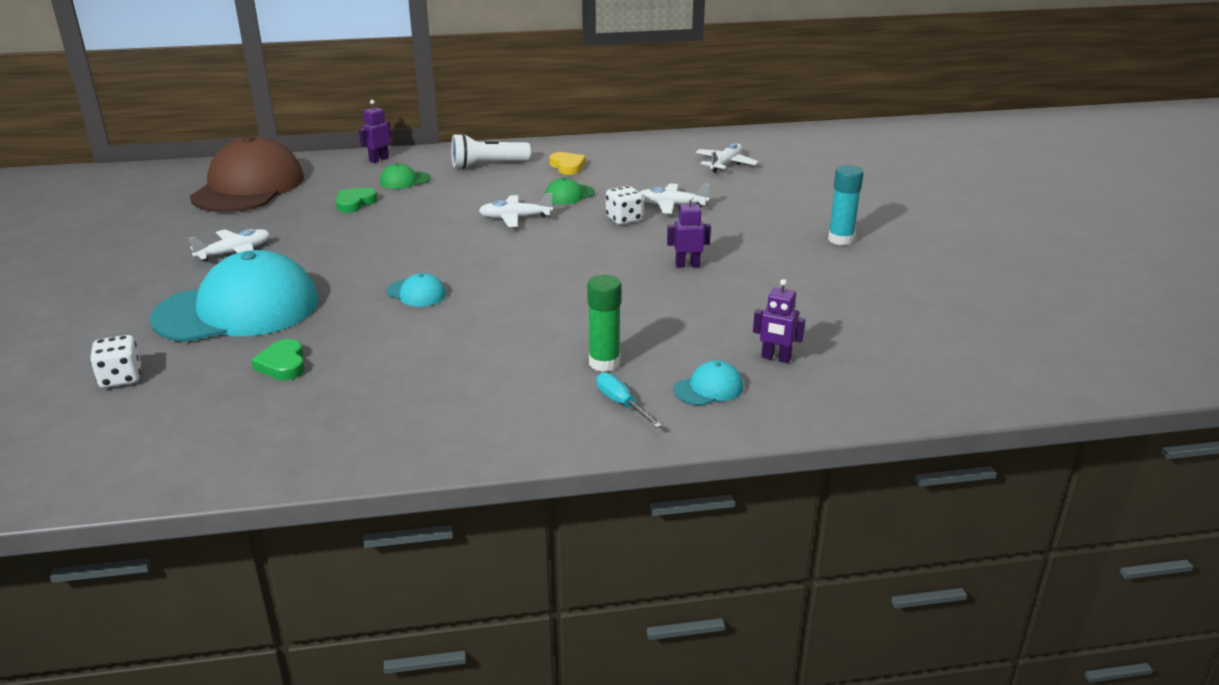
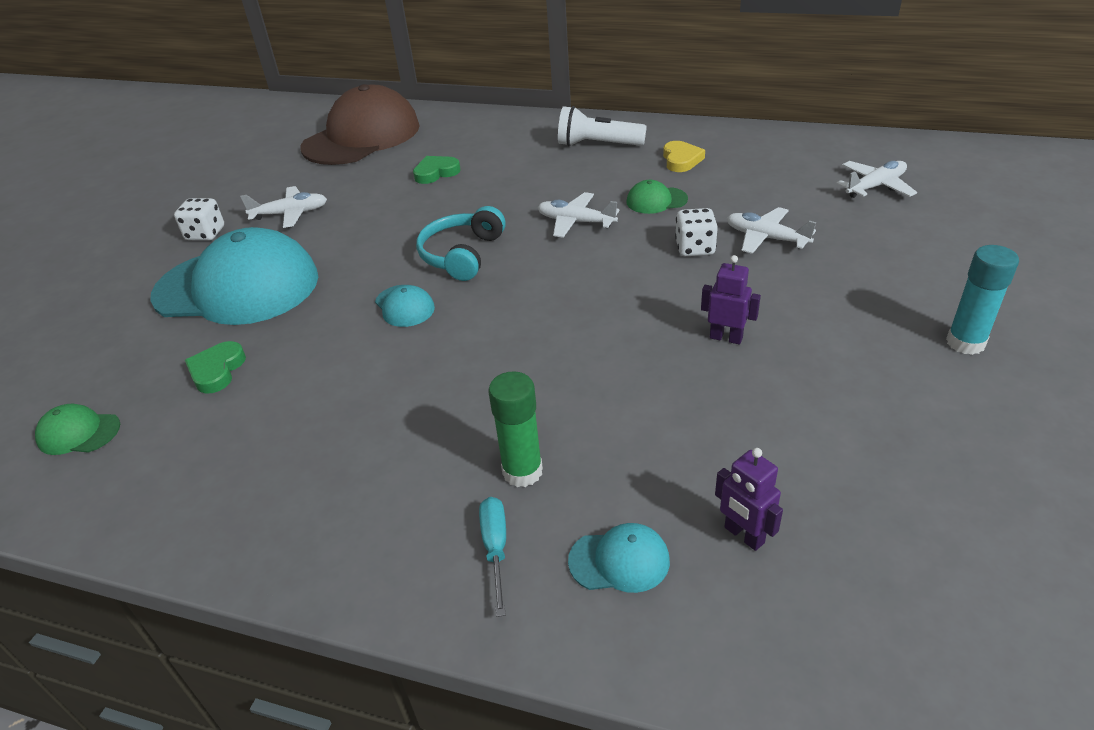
camera: 30 degrees right, 10 degrees up
(121, 378) = (85, 348): white dice -> white dice (205, 234)
(379, 159) = (498, 121): purple robot -> none
(405, 180) = (502, 152): green cap -> green cap (78, 433)
(435, 253) = (462, 255): none -> turquoise headphones

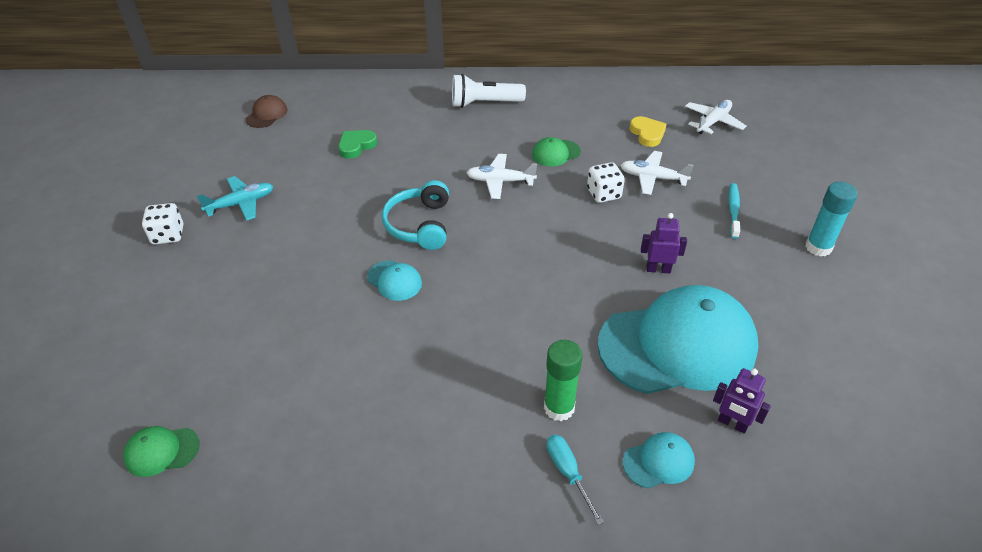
camera: 20 degrees left, 5 degrees up
(217, 370) = (259, 369): green heart -> none
(237, 287) = (231, 285): turquoise cap -> turquoise cap (678, 345)
(290, 214) = (241, 204): white plane -> turquoise plane
(362, 136) = (267, 114): brown cap -> brown cap, size x0.40
(681, 160) = (559, 112): yellow heart -> yellow heart (647, 134)
(860, 285) = (733, 210): none -> turquoise toothbrush

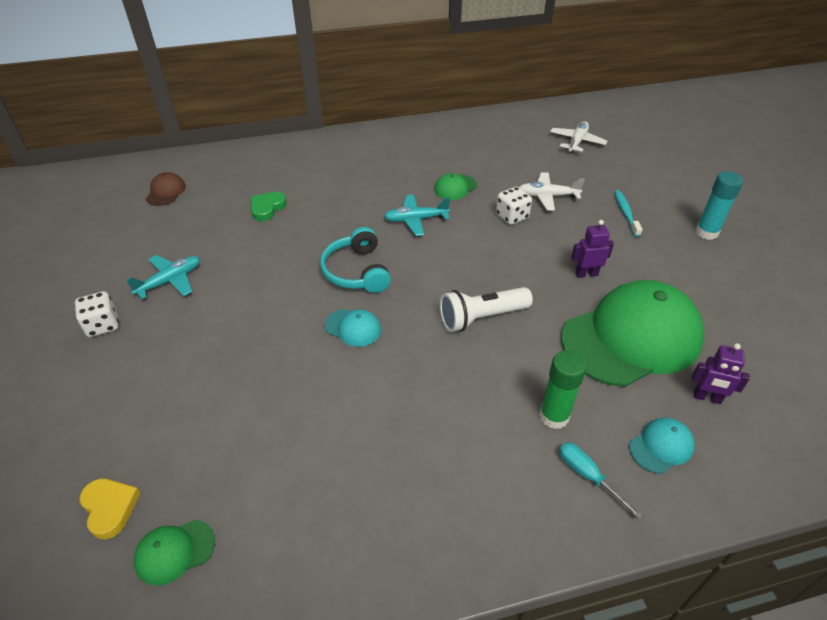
camera: 15 degrees left, 0 degrees up
(484, 103) = (373, 153): white flashlight -> white flashlight (481, 318)
(500, 181) = (416, 220): white plane -> turquoise plane
(647, 134) = (527, 159): yellow heart -> yellow heart (110, 508)
(678, 345) = (631, 337): turquoise cap -> green cap

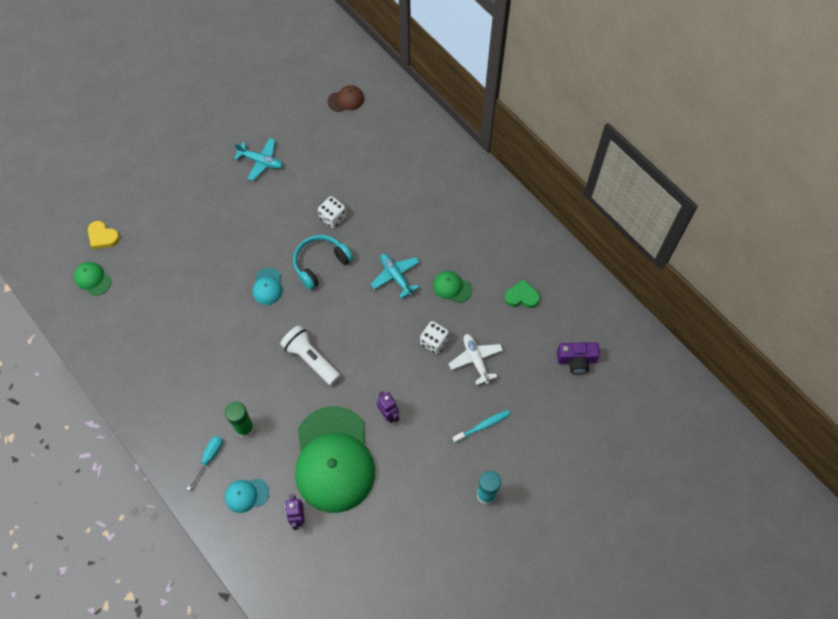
camera: 65 degrees right, 20 degrees up
(103, 325) = (210, 151): white dice -> white dice (333, 217)
(110, 508) = (103, 237): yellow heart -> yellow heart turned 90 degrees clockwise
(267, 208) = (360, 173): green heart -> green heart (522, 296)
(577, 142) = (576, 360): white plane -> purple camera
(631, 337) = (334, 459): green cap -> green cap turned 45 degrees clockwise
(661, 446) = (246, 495): turquoise cap -> turquoise cap turned 135 degrees clockwise

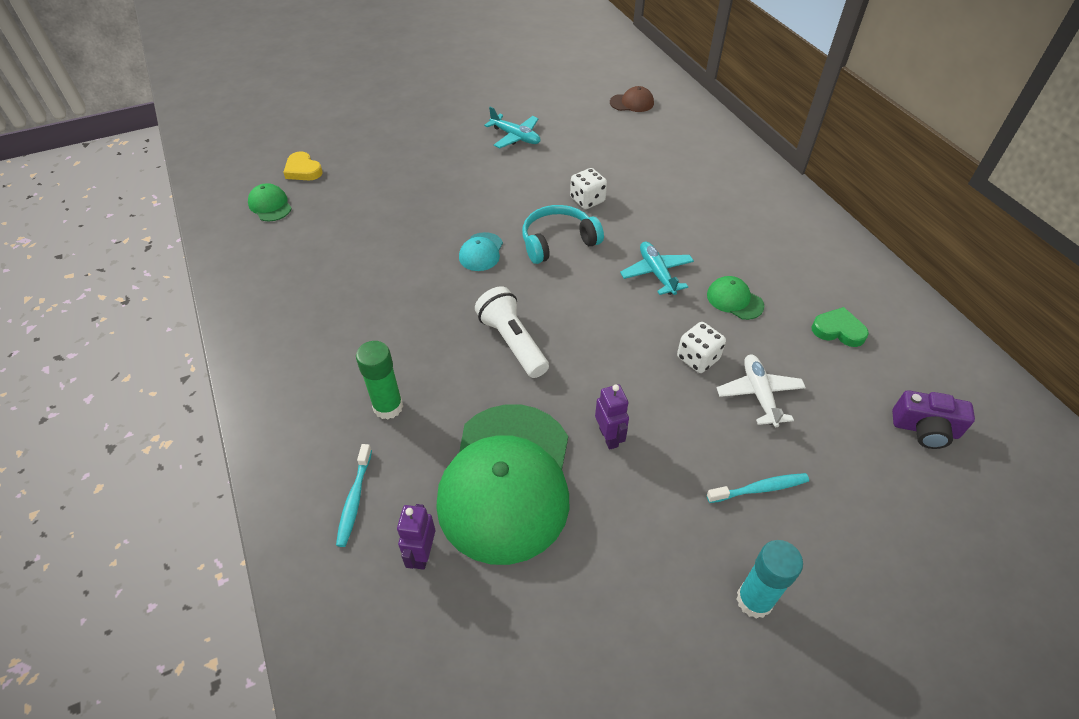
camera: 15 degrees right, 15 degrees down
(209, 458) = (320, 434): turquoise screwdriver -> none
(246, 495) = (354, 500): turquoise cap -> turquoise toothbrush

